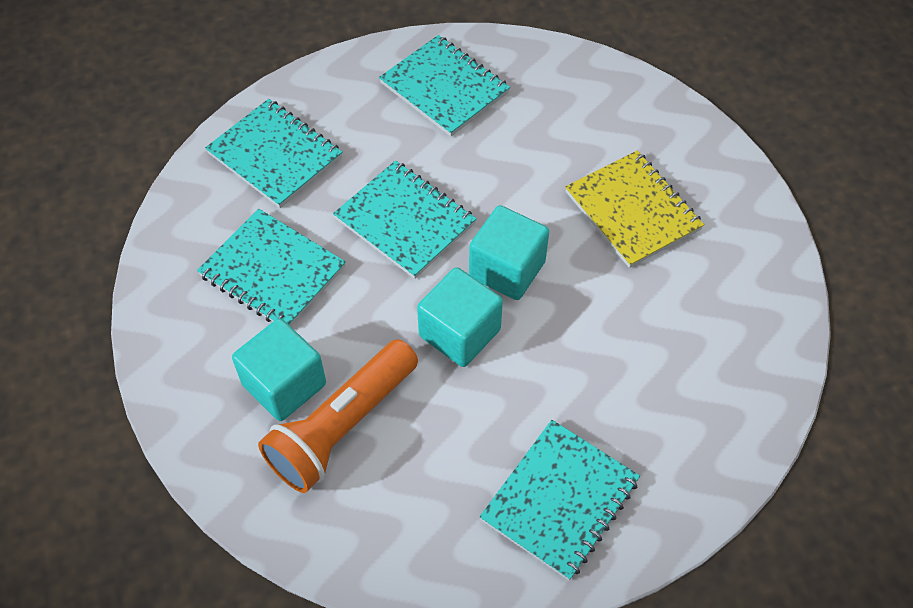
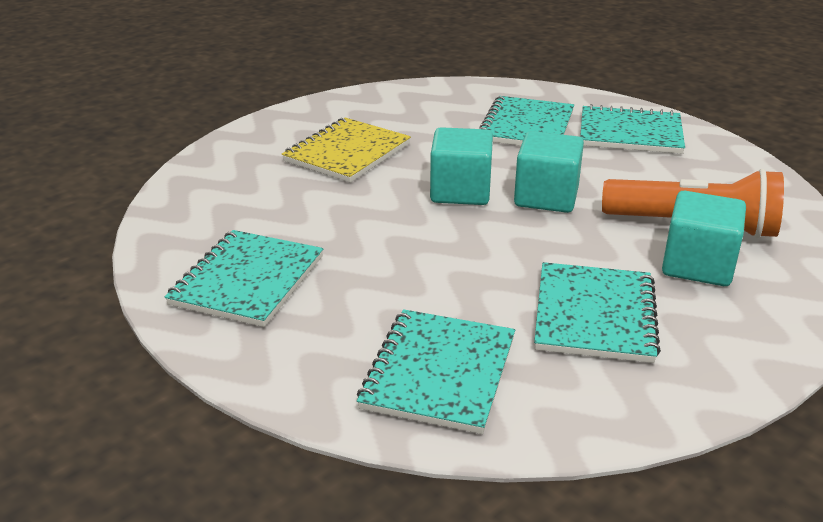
camera: 115 degrees left, 25 degrees down
(405, 221) = (455, 254): turquoise notebook -> turquoise notebook (526, 126)

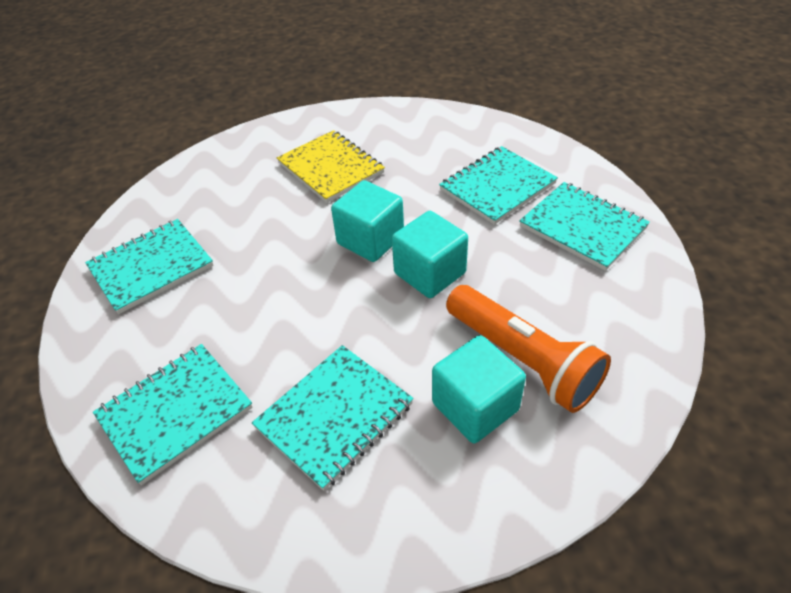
camera: 35 degrees right, 15 degrees up
(347, 153) = (331, 168): yellow notebook -> yellow notebook turned 75 degrees clockwise

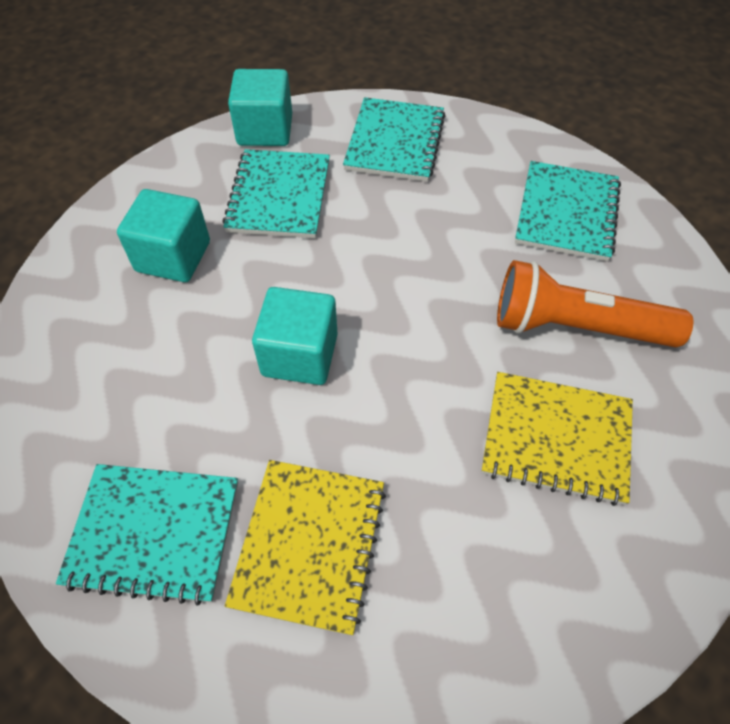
camera: 140 degrees right, 10 degrees up
(370, 240) = (397, 359): turquoise cube -> turquoise cube (265, 130)
(497, 187) = (310, 545): turquoise notebook -> yellow notebook
(522, 359) = (152, 315): orange flashlight -> orange flashlight (576, 327)

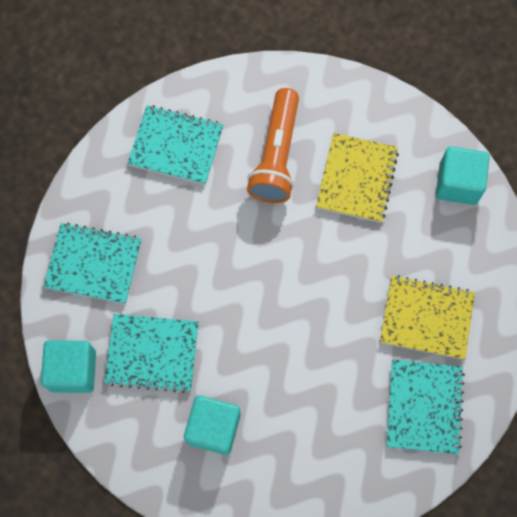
camera: 90 degrees left, 15 degrees up
(300, 355) = (300, 330): turquoise cube -> turquoise cube (458, 183)

